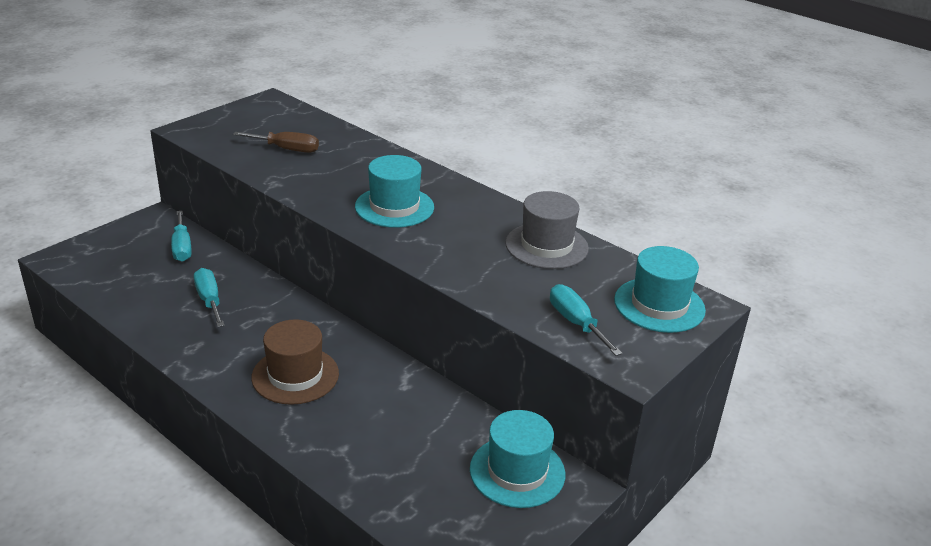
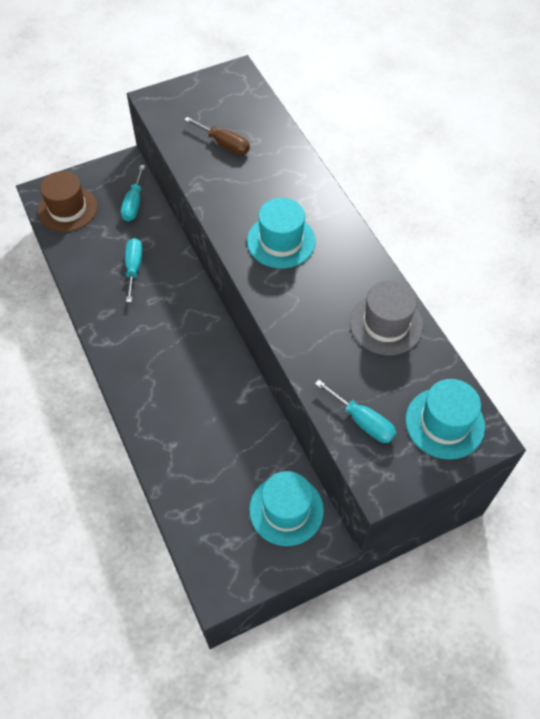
camera: 25 degrees right, 25 degrees up
(295, 375) = (166, 364): brown hat -> brown hat (67, 209)
(576, 323) = (362, 421): turquoise screwdriver -> turquoise screwdriver turned 135 degrees clockwise

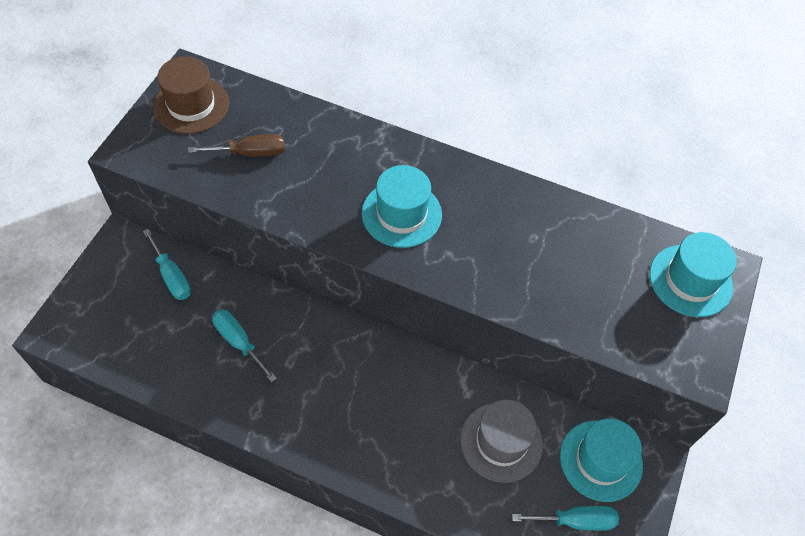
camera: 45 degrees left, 0 degrees up
(67, 209) = (103, 330): brown hat -> brown hat (191, 105)
(362, 421) = (633, 329): turquoise screwdriver -> turquoise screwdriver (575, 521)
(386, 324) = (564, 228): grey hat -> grey hat (501, 442)

